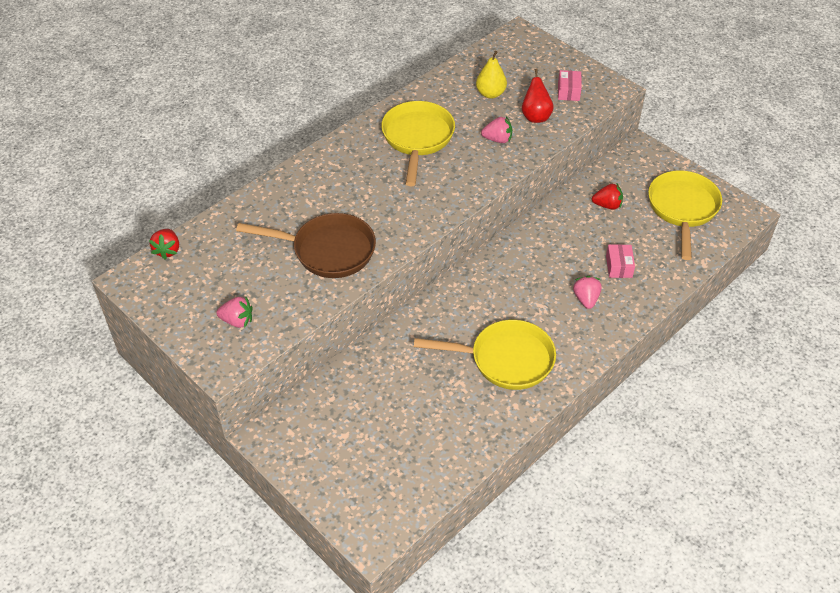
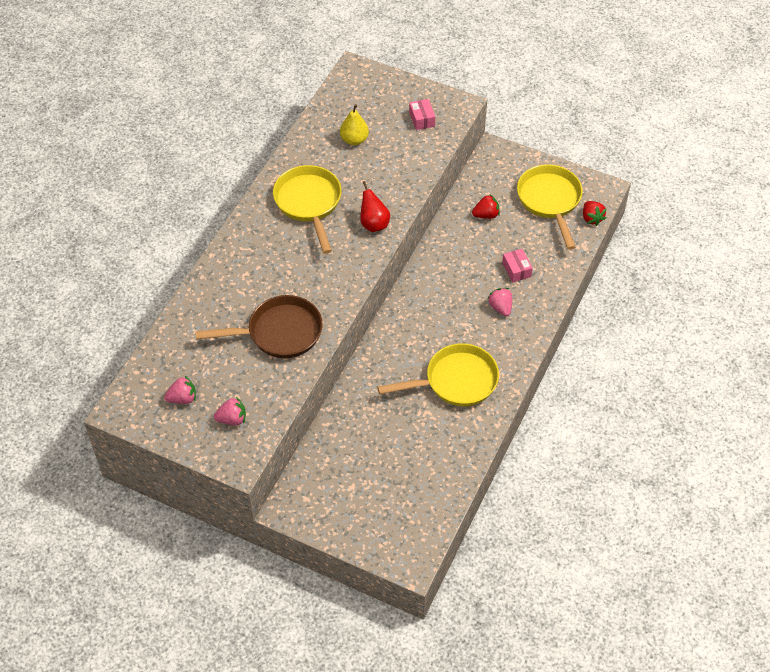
camera: 20 degrees left, 5 degrees up
(167, 250) = (138, 374): red strawberry -> red strawberry (591, 218)
(497, 139) = (379, 184): pink strawberry -> pink strawberry (182, 398)
(535, 116) = (403, 152): red pear -> red pear (374, 224)

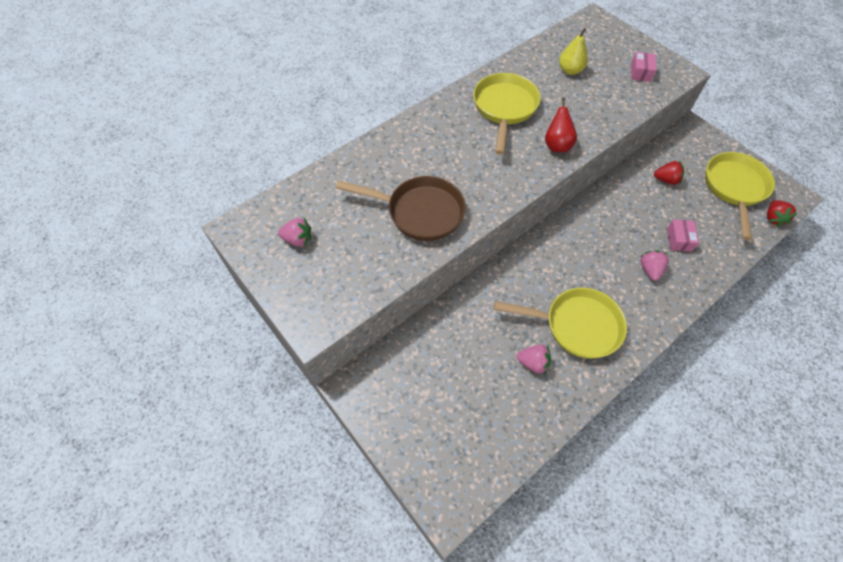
camera: 25 degrees right, 5 degrees up
(232, 419) = (331, 278): pink strawberry -> pink strawberry (533, 363)

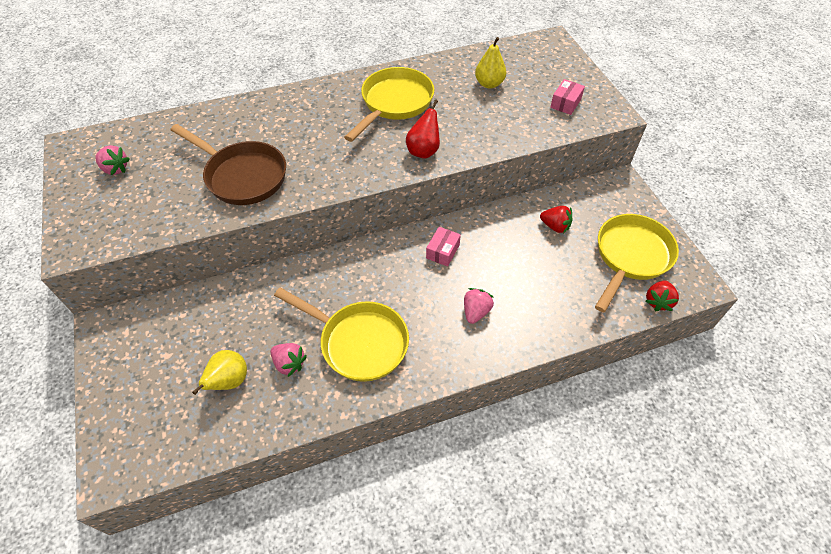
camera: 20 degrees right, 5 degrees down
(494, 395) = (229, 381): none -> yellow pear
(679, 240) = (529, 291): pink box -> pink box (442, 251)

